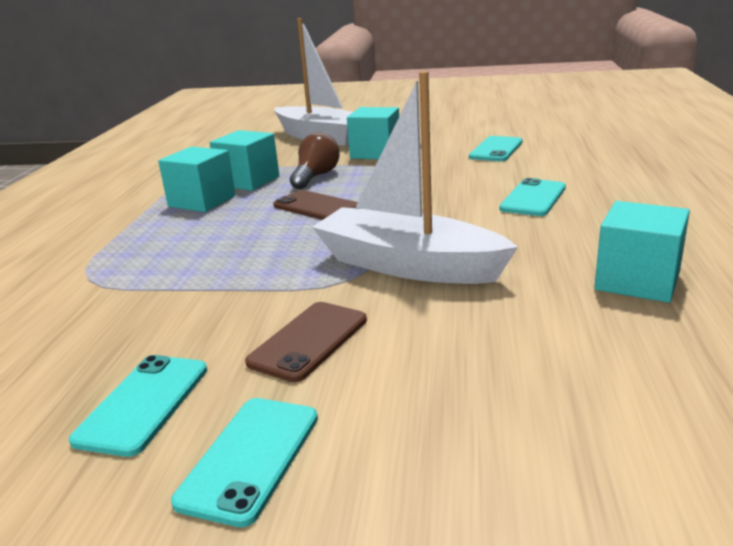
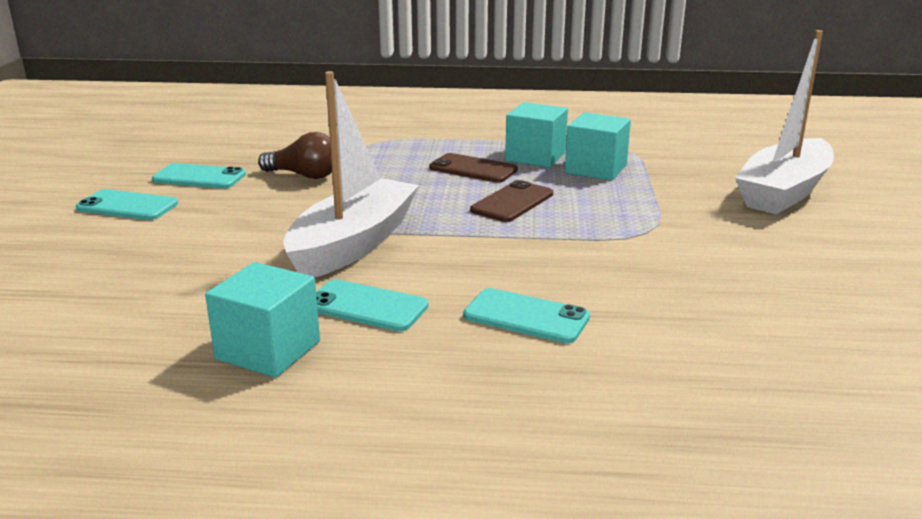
camera: 85 degrees right, 0 degrees up
(309, 341) = (242, 213): brown phone -> brown phone (473, 169)
(315, 177) = (612, 197): brown light bulb -> brown light bulb (304, 175)
(375, 153) = (715, 225): turquoise cube -> none
(496, 149) = (752, 306): turquoise phone -> turquoise phone (366, 306)

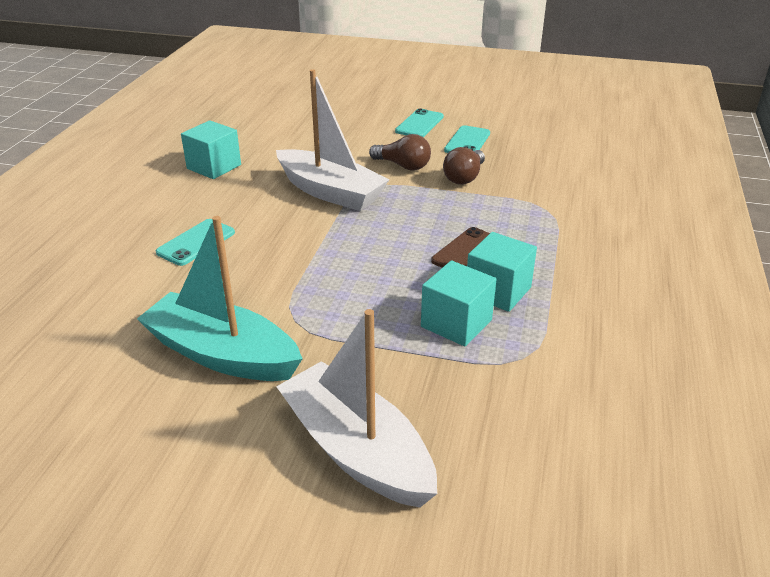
camera: 100 degrees right, 10 degrees up
(270, 208) = (403, 166): none -> brown light bulb
(366, 306) = (242, 193): turquoise phone -> none
(512, 202) = (382, 262): brown phone -> none
(731, 259) = (222, 354): none -> turquoise boat

